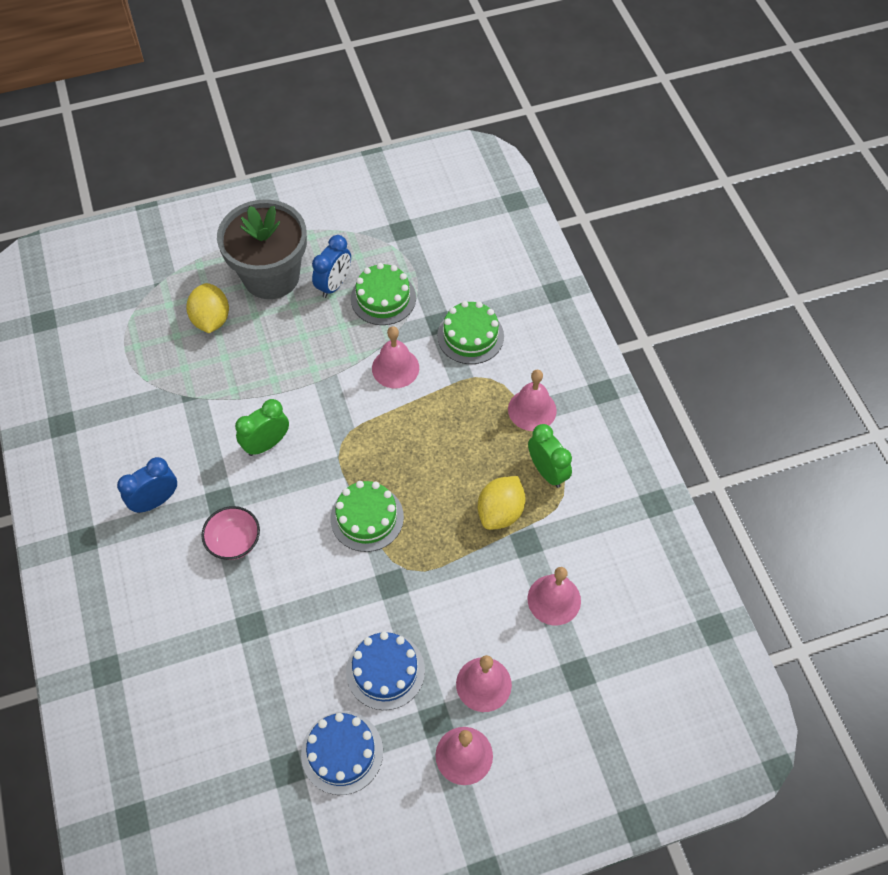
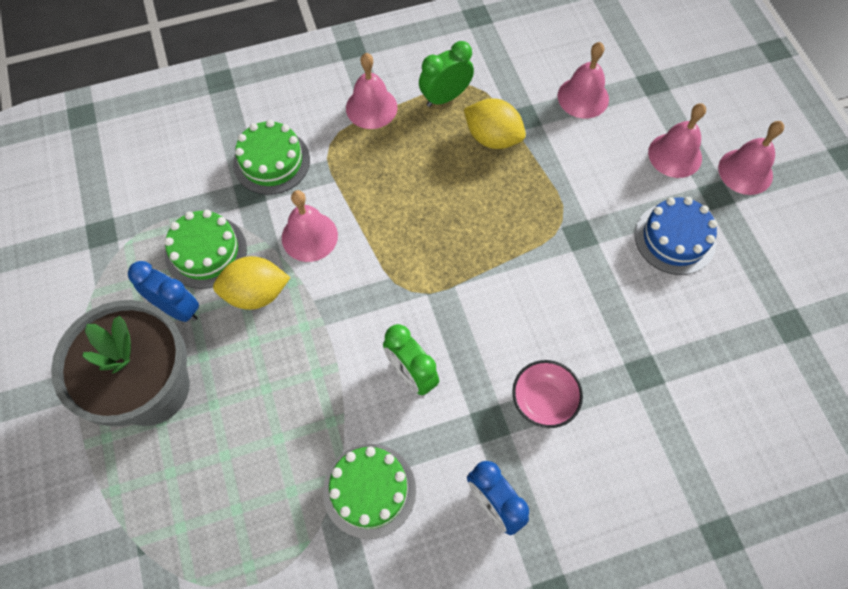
camera: 90 degrees left, 5 degrees up
(211, 320) = (214, 462): yellow lemon -> yellow lemon (256, 293)
(342, 752) = (764, 275): blue cake -> none
(367, 517) = (505, 260): green cake -> green cake (369, 490)

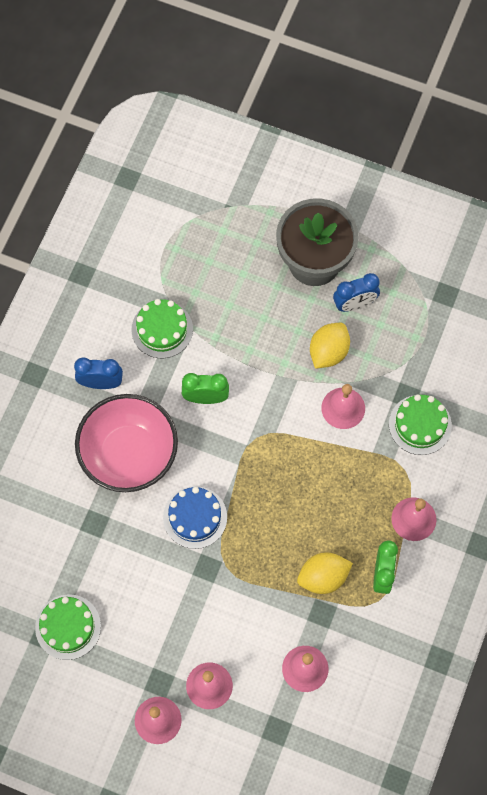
camera: 130 degrees right, 5 degrees up
(206, 252) = (382, 343): green cake -> green cake (68, 627)
(543, 401) = (129, 454): pink bowl -> pink bowl, size x2.06
(675, 238) = (154, 624): blue cake -> blue cake (195, 517)

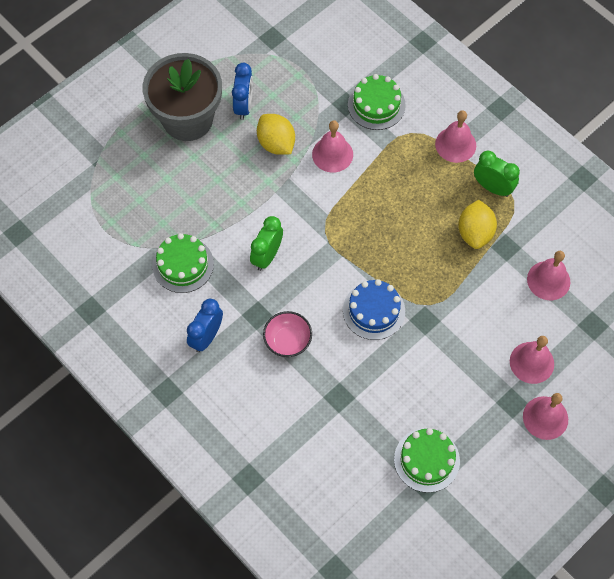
camera: 65 degrees left, 5 degrees down
(129, 454) = (287, 341): pink bowl -> pink bowl, size x0.48

